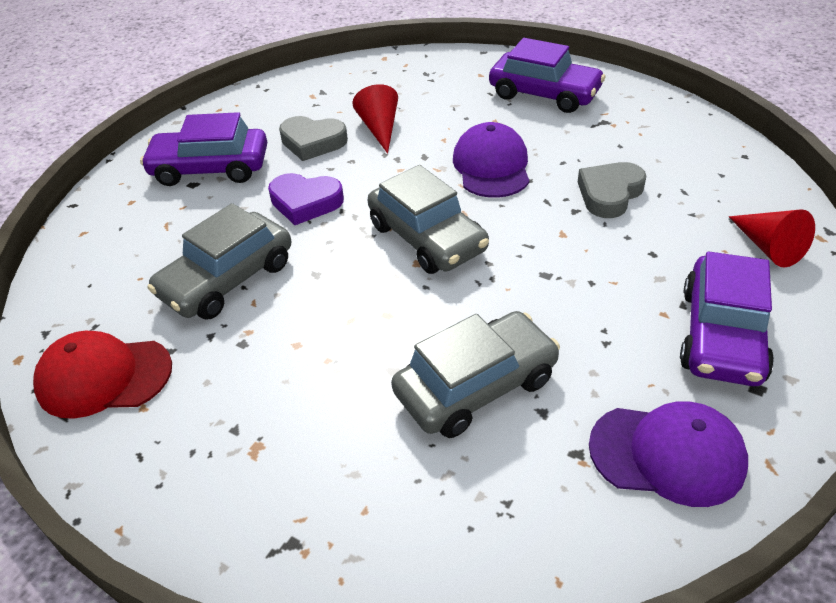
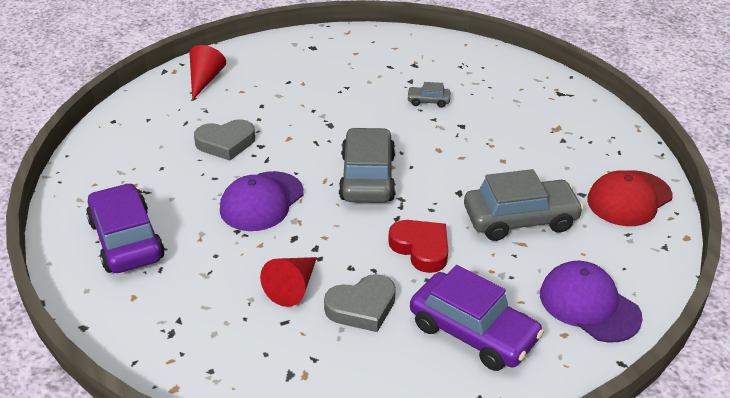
camera: 145 degrees left, 5 degrees down
(104, 377) = (629, 198): red cap -> red cap turned 105 degrees clockwise
(305, 202) = (421, 248): purple heart -> red heart
(313, 142) = (362, 307): grey heart -> grey heart turned 105 degrees clockwise
(476, 386) = (428, 101): grey car -> grey car, size x0.45
(667, 454) = (380, 49): purple cap -> purple cap (589, 305)
(722, 335) = (293, 65): purple car -> none

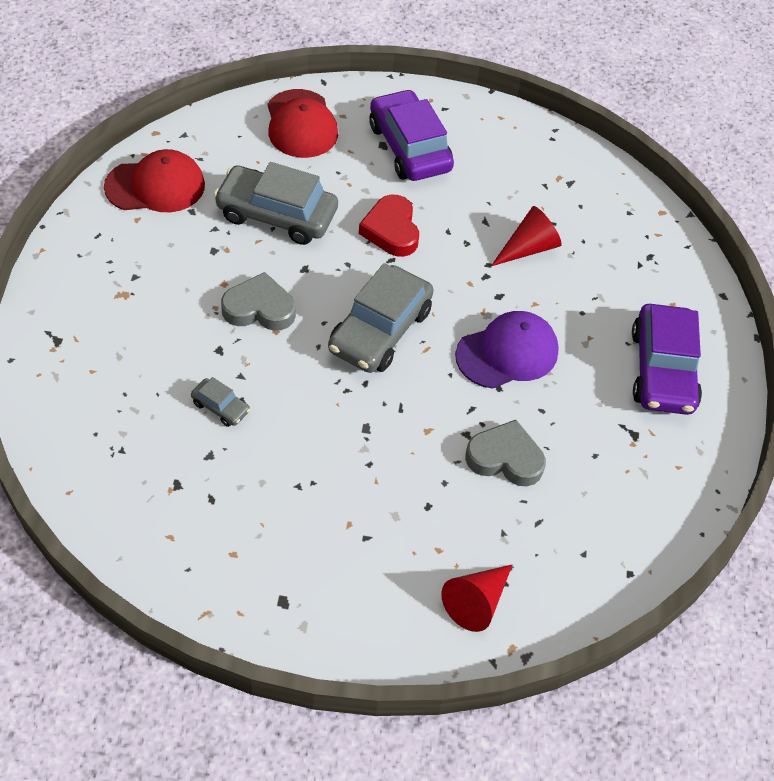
camera: 155 degrees left, 15 degrees up
(362, 307) = (481, 205): grey heart -> grey heart (259, 308)
(589, 305) = (301, 124): purple cap -> red cap

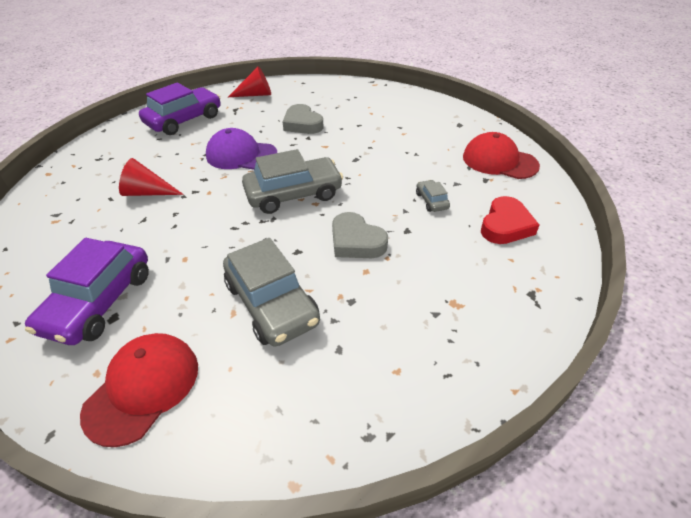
camera: 135 degrees left, 10 degrees down
(155, 186) = (351, 400): red cap -> red cap (499, 161)
(391, 230) = (207, 245): red heart -> red heart (505, 225)
(476, 602) = (373, 97): red cone -> red cone (255, 95)

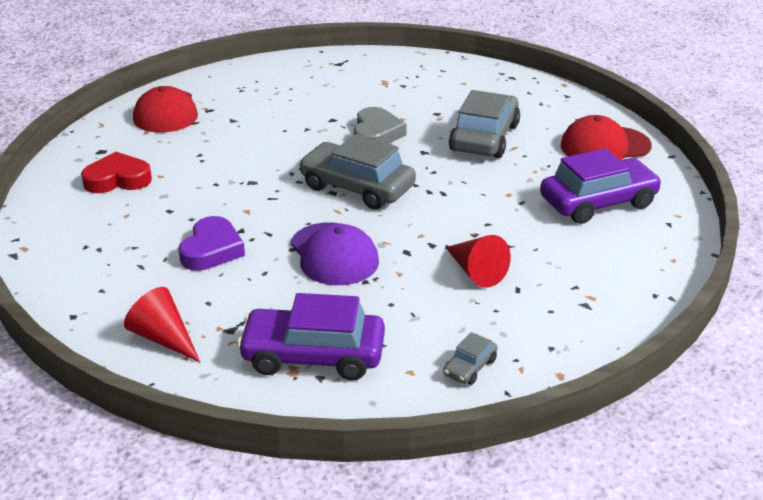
camera: 130 degrees left, 10 degrees down
(302, 124) = (211, 250): grey heart -> purple heart
(431, 201) = (276, 122): grey car -> grey car (470, 367)
(505, 225) = (271, 86): red heart -> red heart (117, 179)

